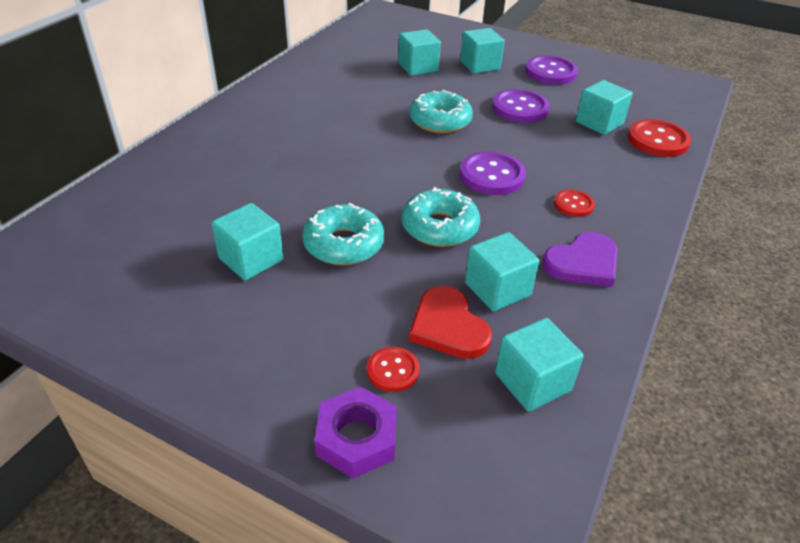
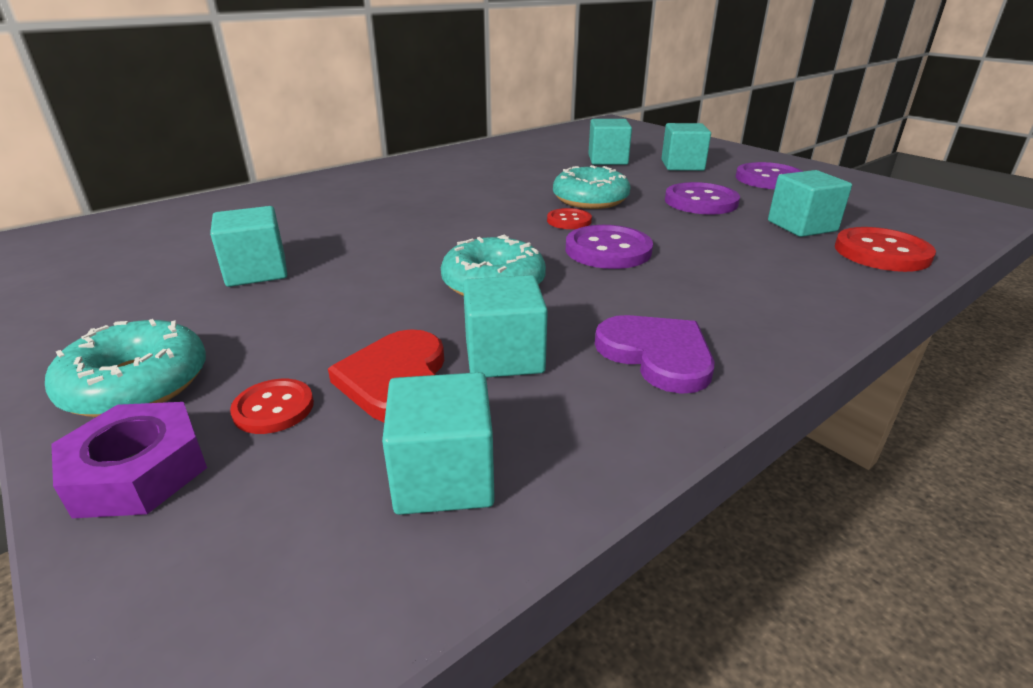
camera: 25 degrees right, 10 degrees down
(344, 244) = (366, 278): turquoise donut -> turquoise donut (136, 384)
(573, 204) = (697, 293): red button -> red button (569, 221)
(583, 263) = (657, 355): purple heart -> purple heart turned 120 degrees counterclockwise

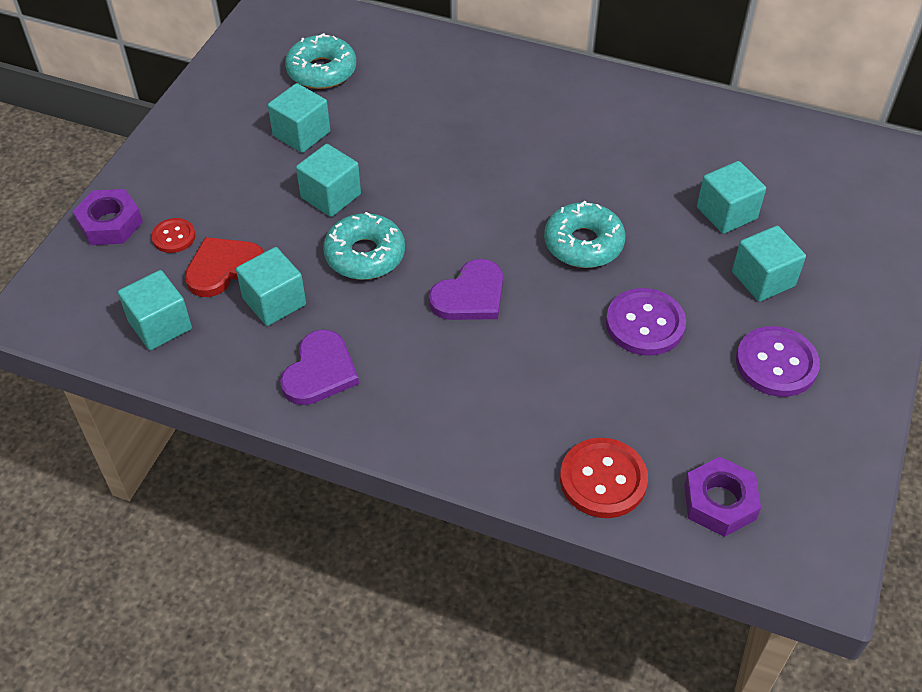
camera: 60 degrees right, 20 degrees up
(136, 384) = (163, 175): turquoise donut -> turquoise donut (322, 71)
(569, 221) = (516, 249): red button -> none
(608, 250) = (470, 295): purple button -> purple heart
(802, 226) = (632, 413): turquoise cube -> turquoise cube (330, 196)
(912, 222) = (719, 502): none -> purple nut

